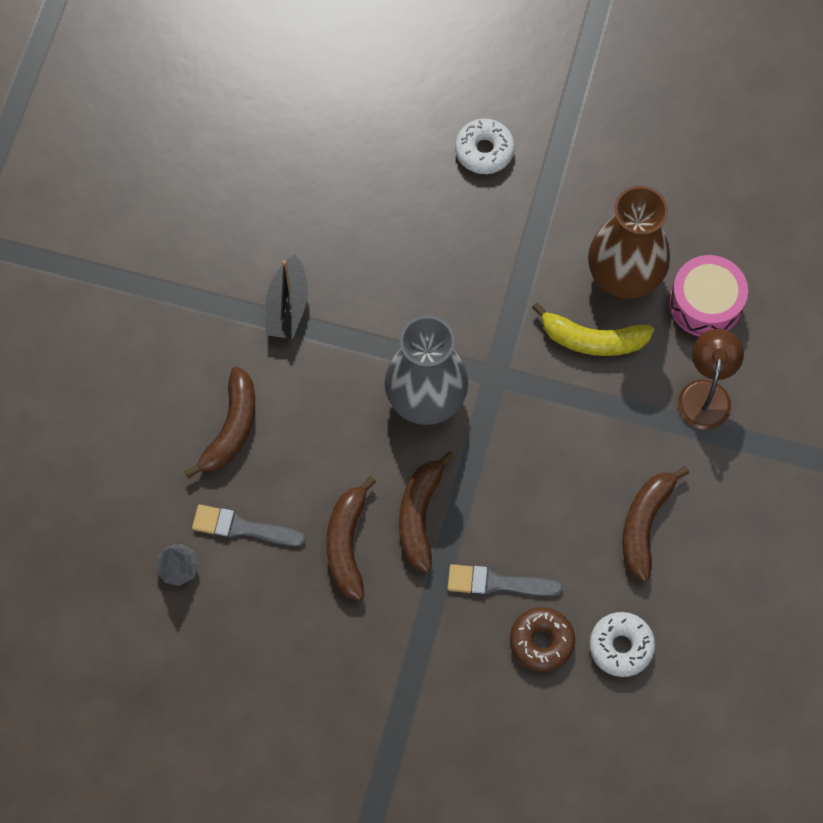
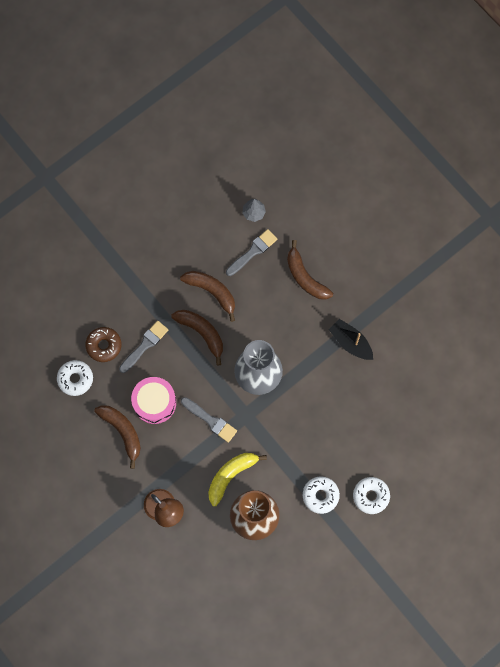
camera: 125 degrees right, 5 degrees up
(531, 211) = (320, 495): none -> white donut
(537, 417) = (210, 420): none -> grey brush
(705, 303) = (210, 546): pink drum -> pink drum (154, 402)

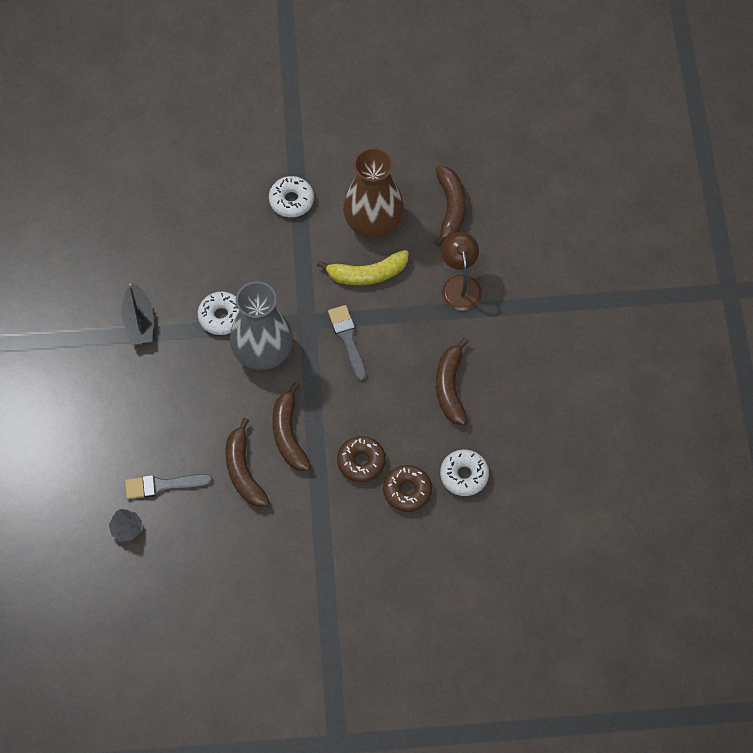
camera: 145 degrees left, 10 degrees down
(145, 345) = (361, 462): grey brush -> brown donut
(154, 402) = (394, 395): pink drum -> none
(305, 277) = (129, 419): brown banana -> brown banana (450, 208)
(370, 496) = (242, 169): white donut -> white donut (221, 316)

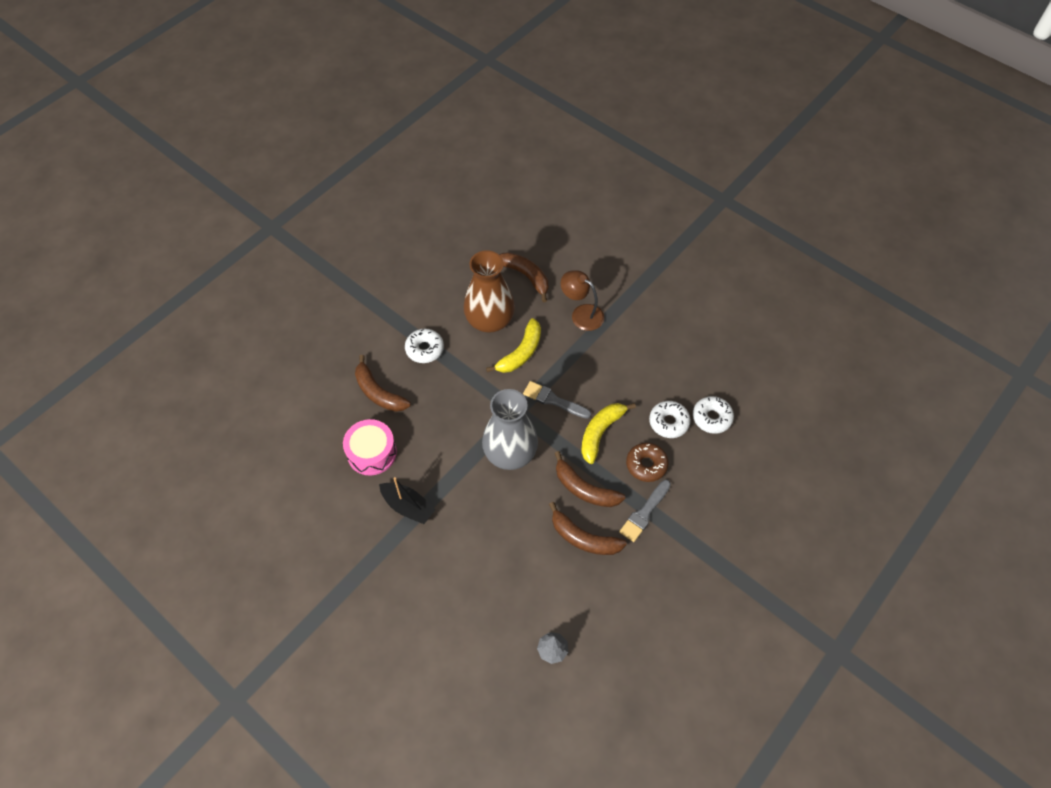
camera: 45 degrees left, 5 degrees down
(157, 253) = (372, 453): none -> pink drum
(163, 485) = (543, 597): grey brush -> grey brush (644, 513)
(221, 316) = (459, 455): white donut -> white donut (668, 422)
(355, 401) = (600, 432): none -> yellow banana
(407, 491) = (692, 457): brown donut -> none
(450, 387) = (644, 375): brown banana -> brown banana (378, 392)

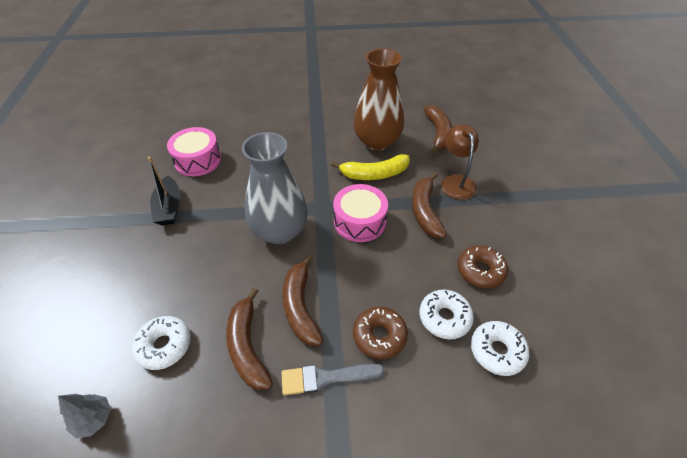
camera: 45 degrees right, 10 degrees down
(378, 392) = (250, 132): brown banana -> brown banana (425, 211)
(424, 349) = (311, 129): white donut -> white donut (164, 346)
(553, 400) = (359, 221): grey brush -> pink drum
(600, 432) = (369, 274): yellow banana -> none
(659, 373) = (480, 271): none -> brown donut

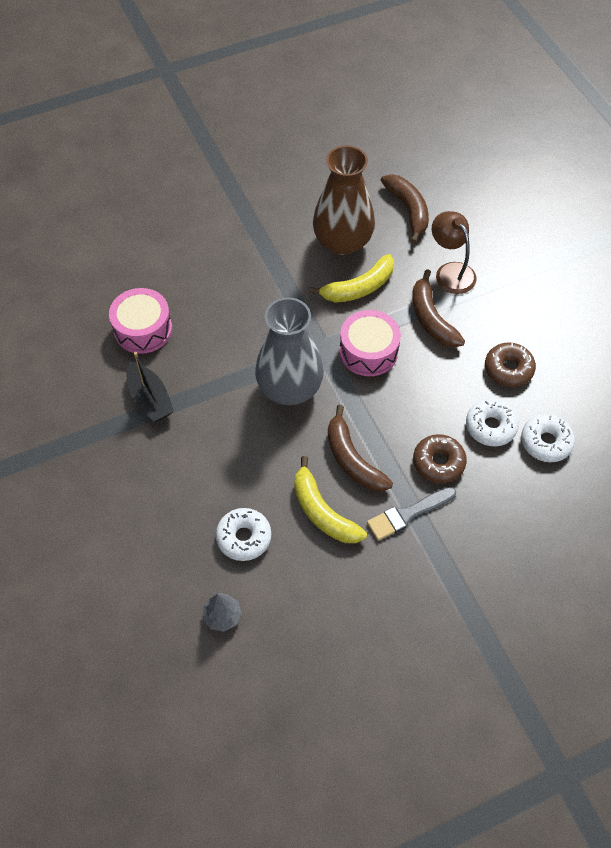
camera: 20 degrees left, 10 degrees up
(247, 346) = (322, 512): brown banana -> yellow banana

